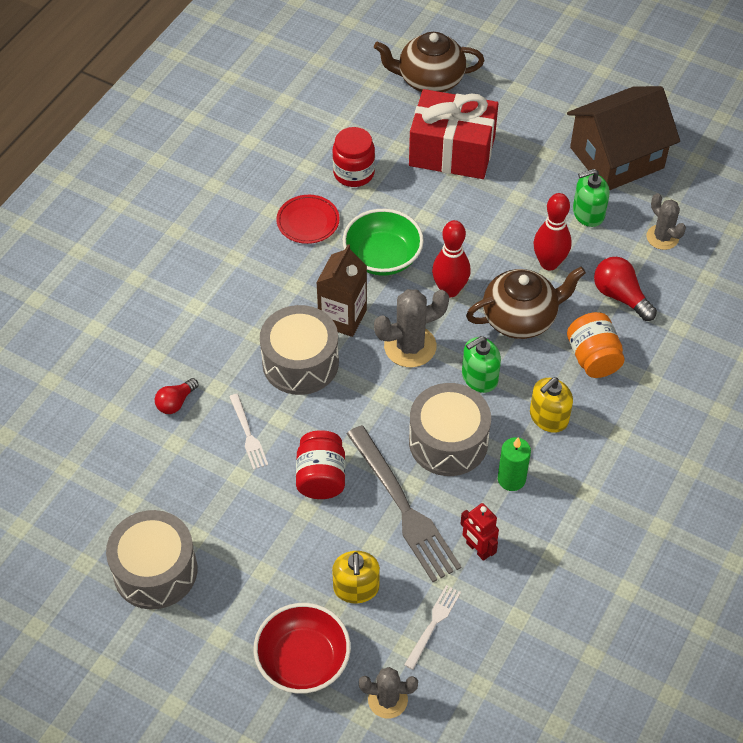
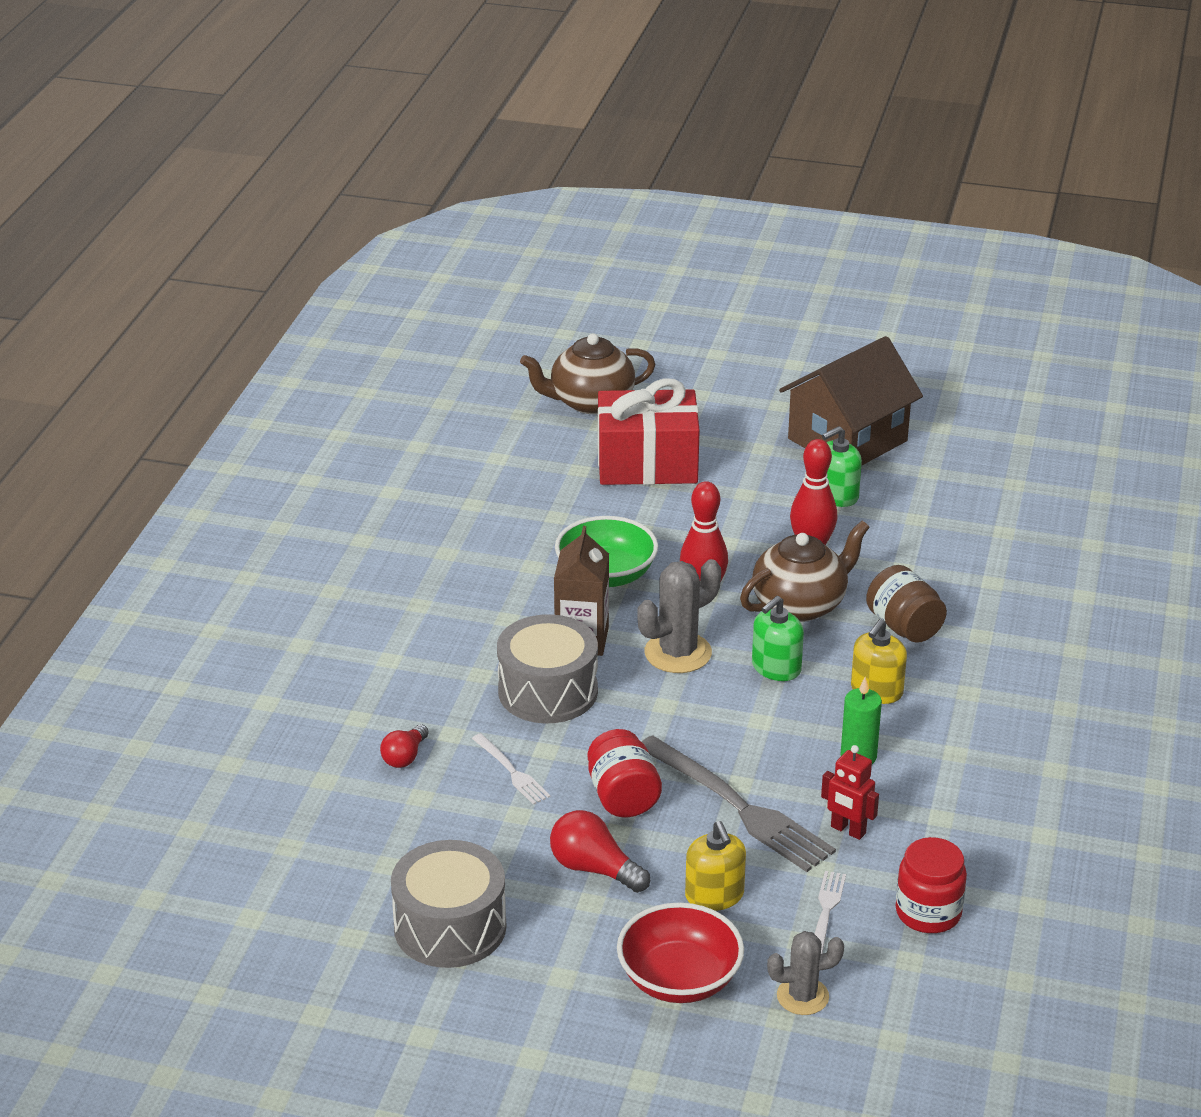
camera: 15 degrees left, 20 degrees down
(308, 221) = (498, 556): red plate -> none
(354, 173) = (535, 501): red jar -> red jar (928, 913)
(448, 441) = (765, 735): grey drum -> none
(593, 358) = (904, 627): orange jar -> brown jar
(620, 296) = (910, 565): red light bulb -> red light bulb (594, 869)
(662, 237) = (934, 503): grey cactus -> none

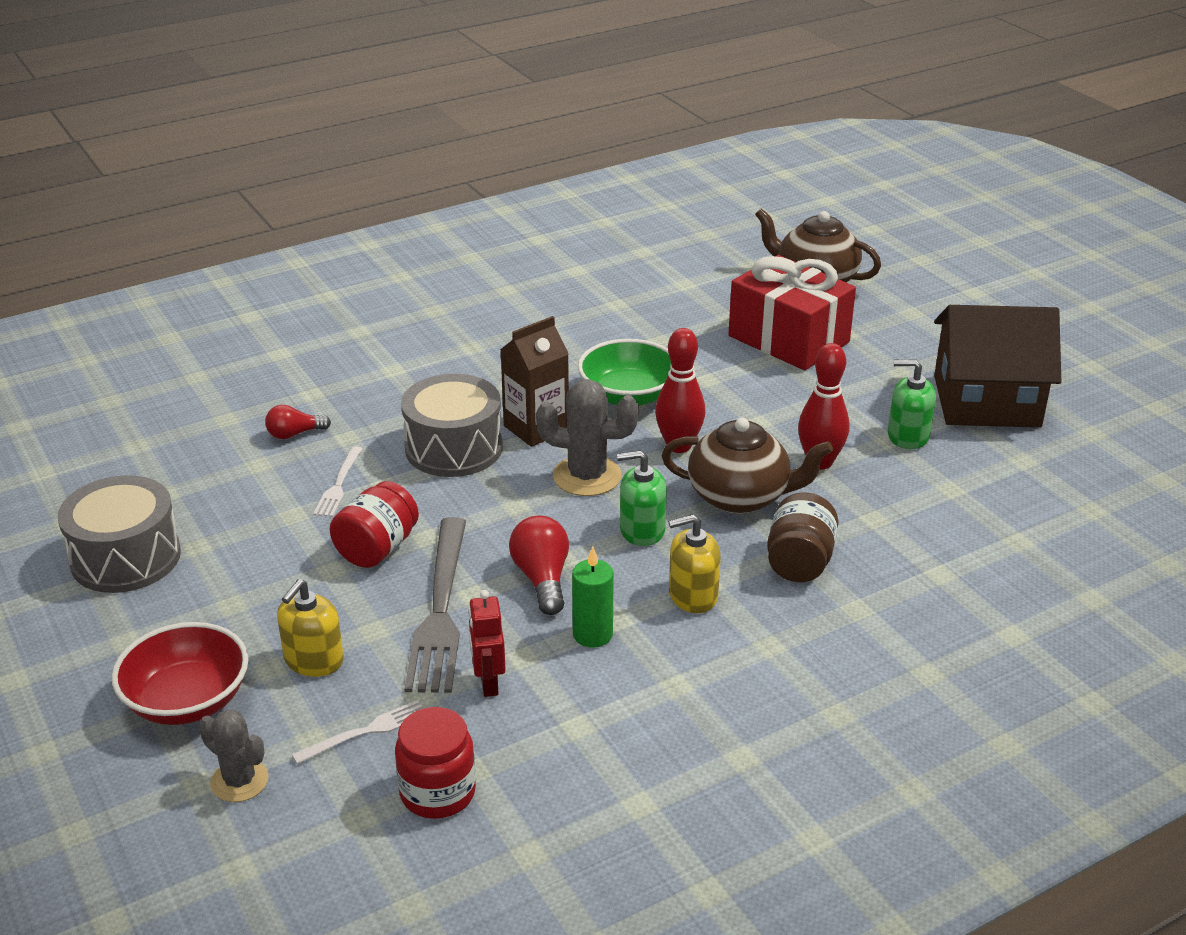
camera: 45 degrees right, 0 degrees up
(594, 869) = (273, 583): red light bulb -> red light bulb (542, 579)

